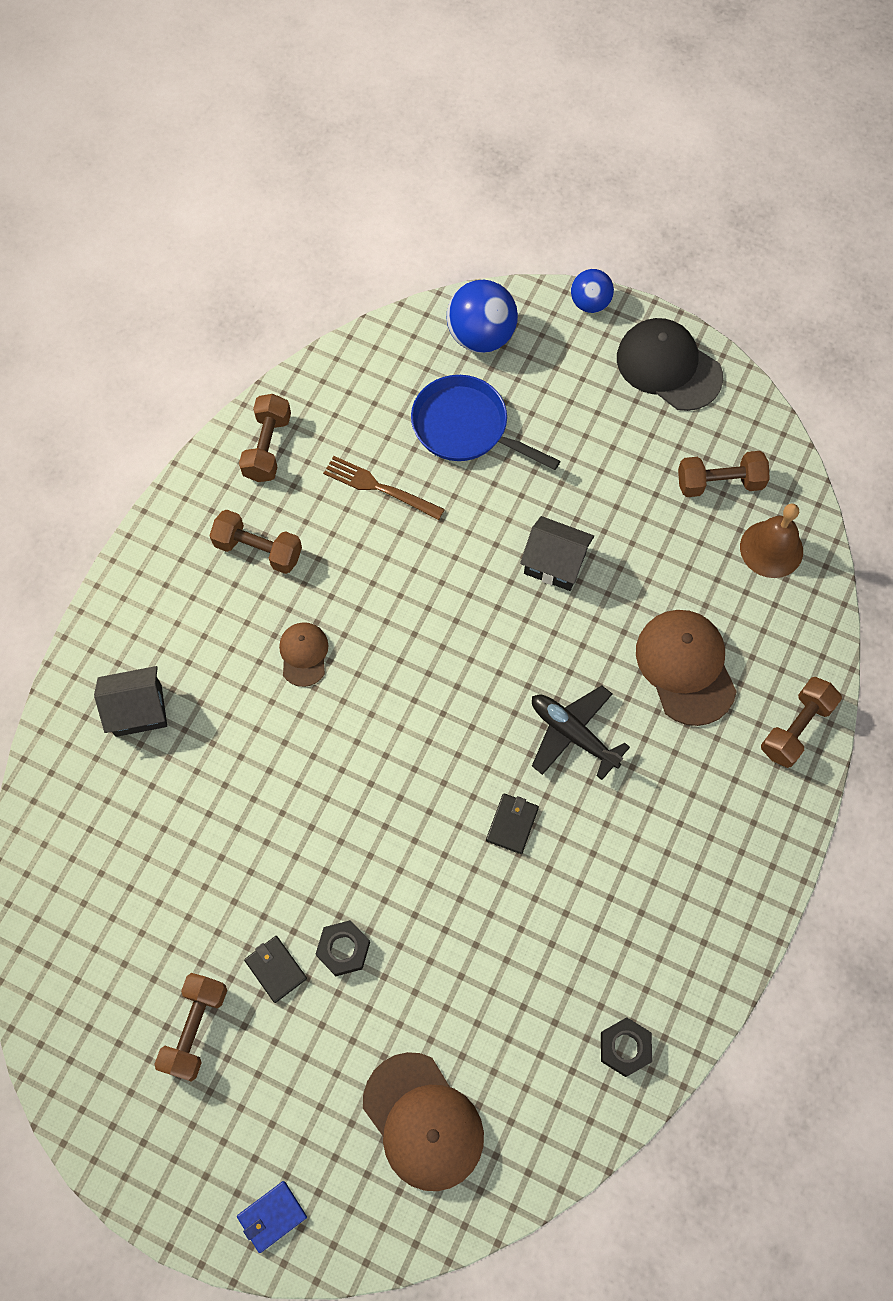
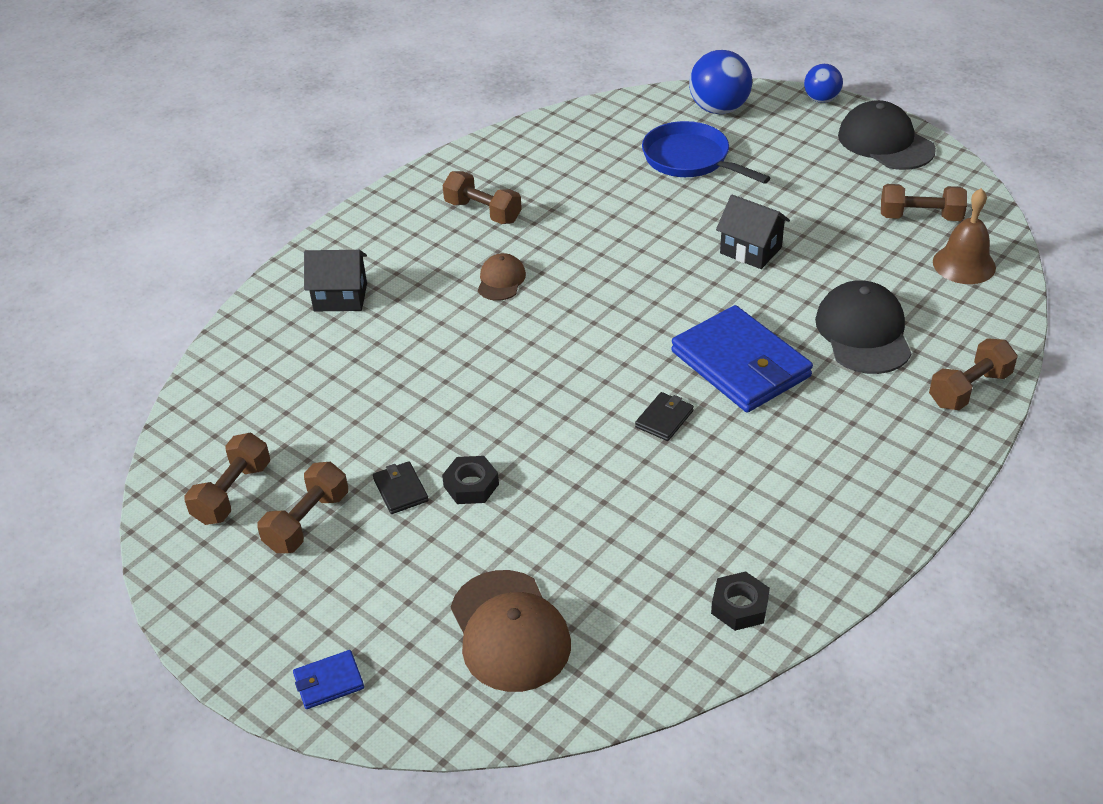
camera: 15 degrees right, 25 degrees down
(268, 447) = (512, 153): brown dumbbell -> brown dumbbell (233, 493)
(378, 487) = (601, 186): brown fork -> none
(573, 734) = (741, 364): black plane -> blue wallet
(685, 667) = (863, 333): brown cap -> black cap

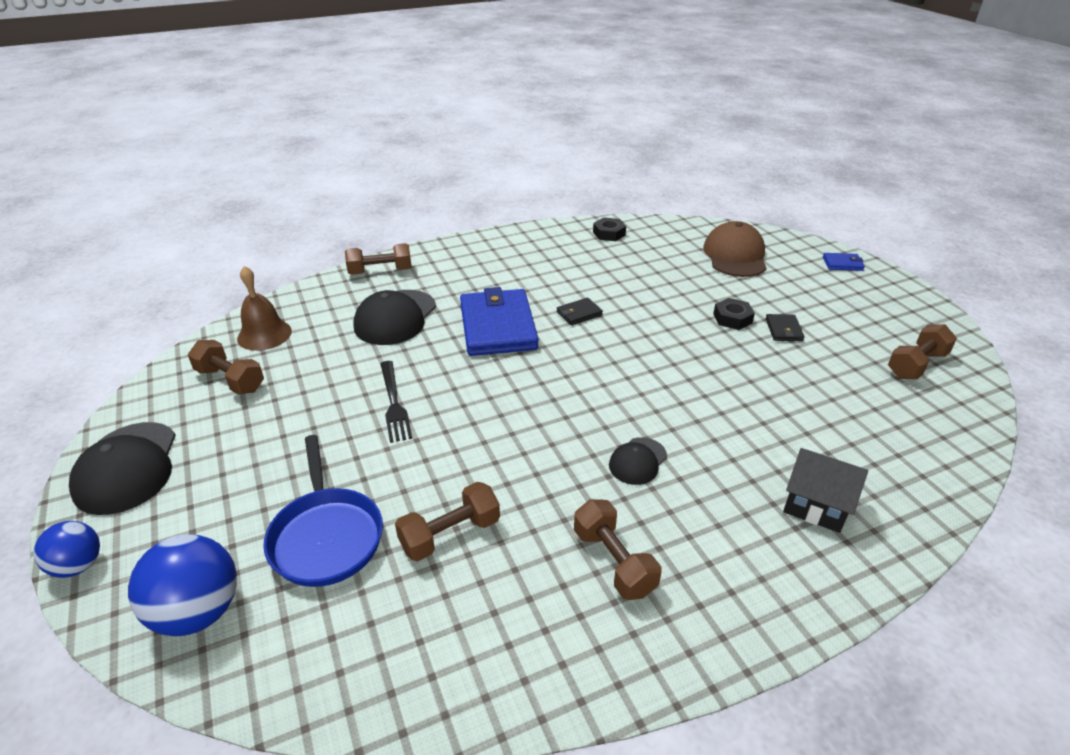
camera: 155 degrees left, 5 degrees down
(307, 521) = (855, 332): brown dumbbell -> brown dumbbell (450, 534)
(501, 280) = (637, 461): brown cap -> black cap
(750, 250) = (394, 404): black house -> black fork

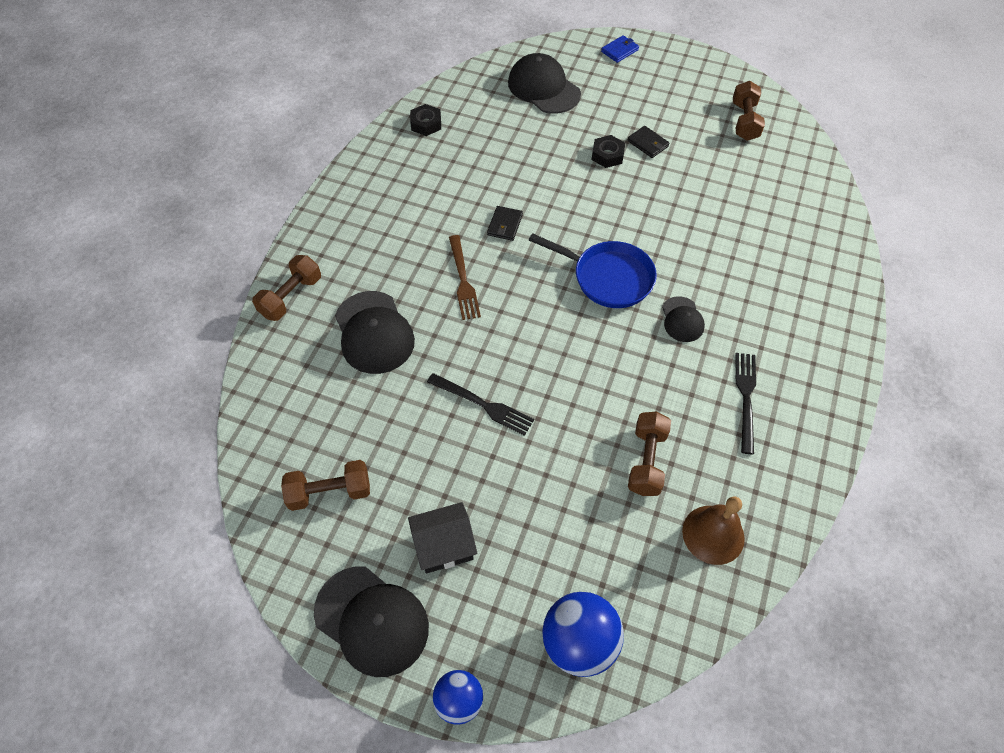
camera: 45 degrees left, 20 degrees up
(264, 334) = (289, 433): brown bell -> brown bell (713, 534)
(326, 536) = (581, 530): blue pan -> blue pan (608, 277)
(497, 326) = (463, 281): blue wallet -> brown fork
(614, 561) = (745, 397): brown dumbbell -> black fork
(735, 255) = (543, 88): brown cap -> black cap
(815, 506) = (795, 273): black house -> black house (444, 546)

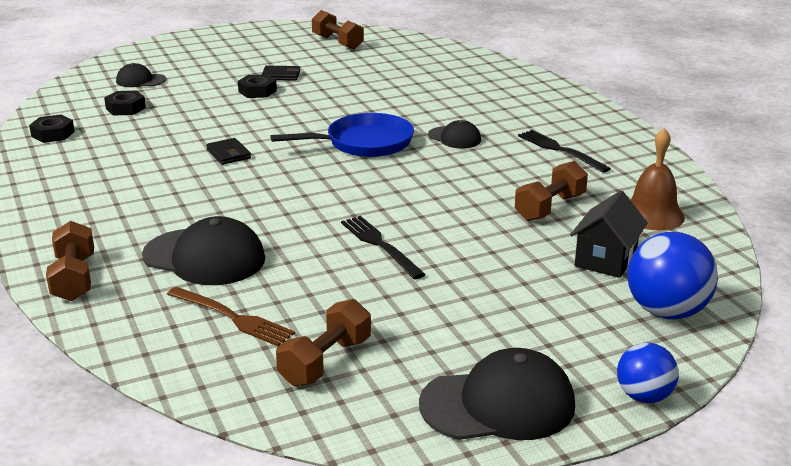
camera: 45 degrees left, 30 degrees down
(444, 546) = (482, 329): black house -> black house (605, 260)
(463, 281) = (242, 195): brown fork -> brown fork (234, 318)
(484, 405) = (379, 245): black fork -> black fork turned 105 degrees counterclockwise
(498, 120) = (125, 108): none -> black nut
(543, 88) = (140, 80): black cap -> black cap, size x0.55
(619, 51) = (178, 44): blue wallet -> none
(646, 461) = (550, 207): brown dumbbell -> brown dumbbell turned 75 degrees clockwise

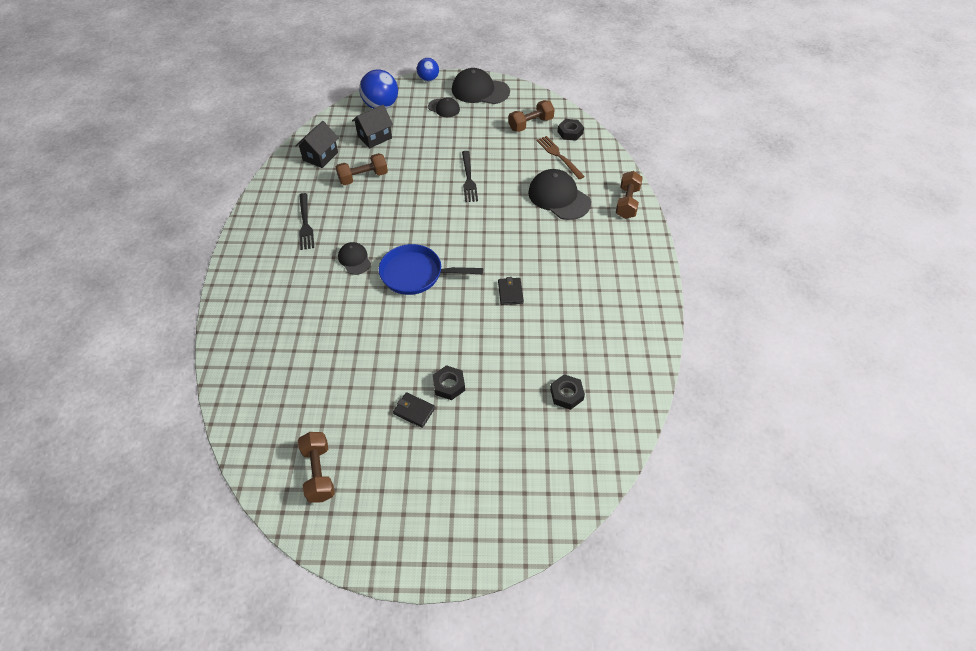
camera: 155 degrees left, 25 degrees up
(53, 134) = (630, 368): black nut -> black nut (570, 132)
(140, 80) = (542, 451): black cap -> black cap (444, 108)
(652, 215) = (320, 156): brown bell -> black house

